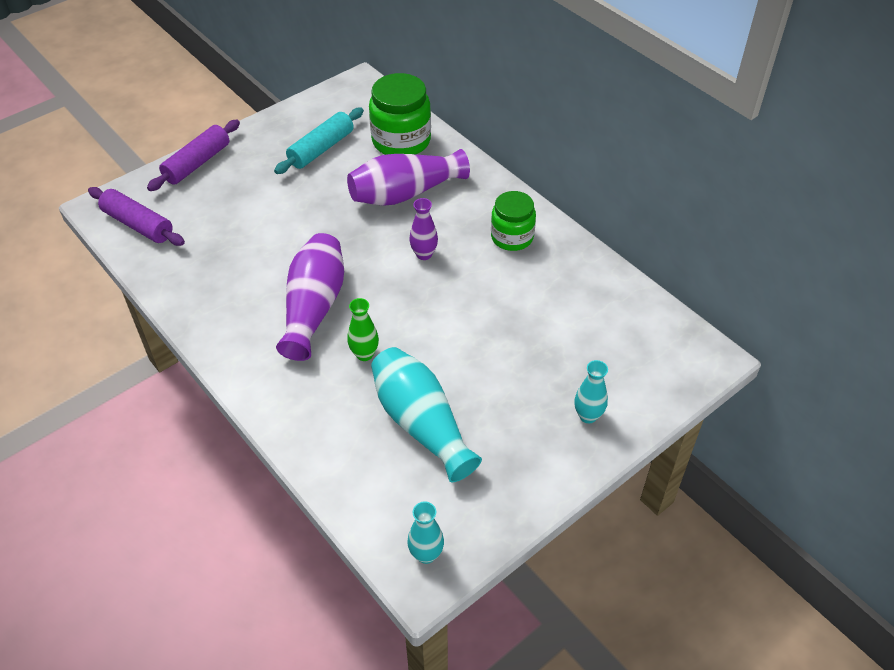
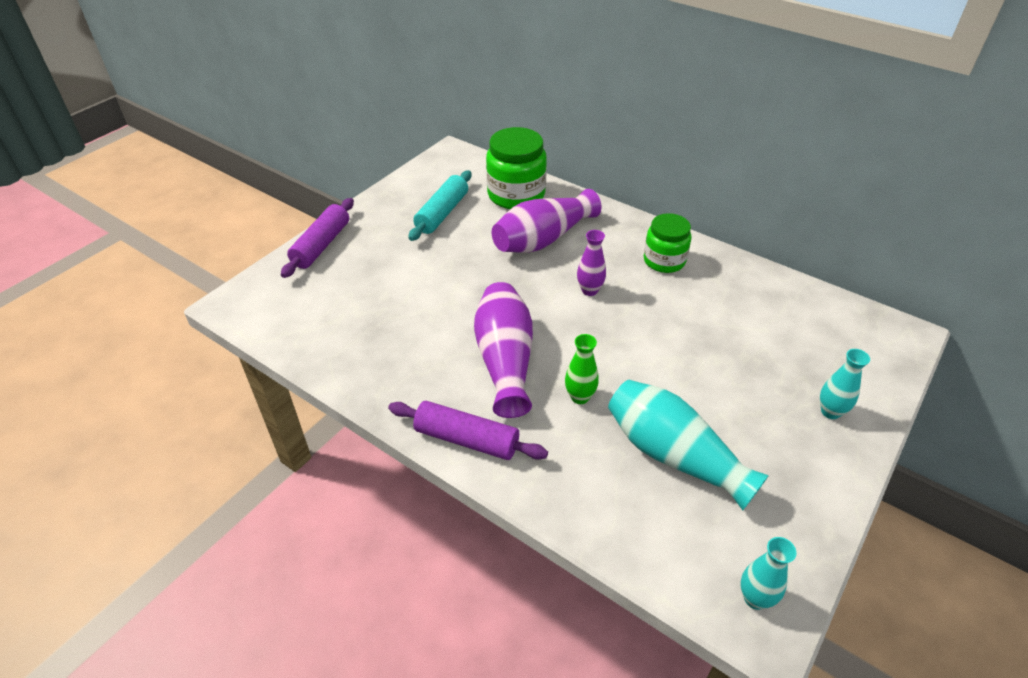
camera: 15 degrees left, 5 degrees down
(138, 224) = (281, 313): purple rolling pin -> purple rolling pin (467, 439)

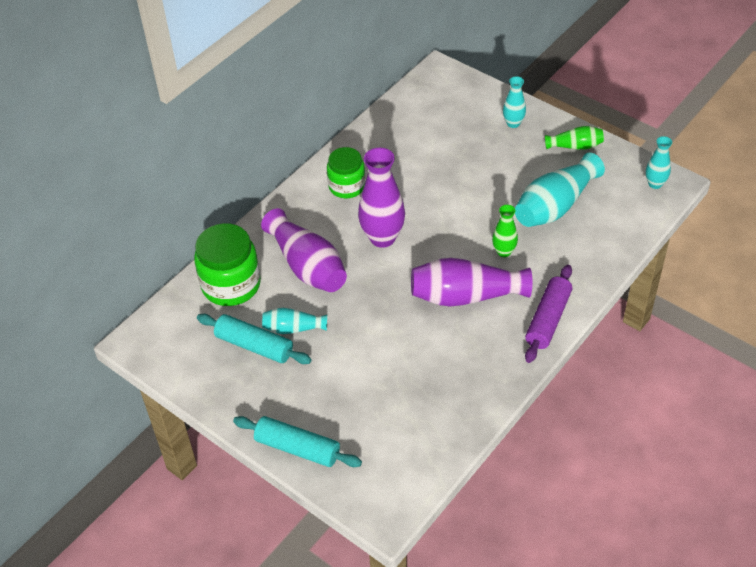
camera: 85 degrees left, 5 degrees up
(321, 245) = (297, 448): purple rolling pin -> turquoise rolling pin
(462, 235) = (293, 328): none -> turquoise vase
(589, 290) = (382, 238): purple vase -> purple vase, size x1.85
(808, 486) = (575, 146): none -> green vase

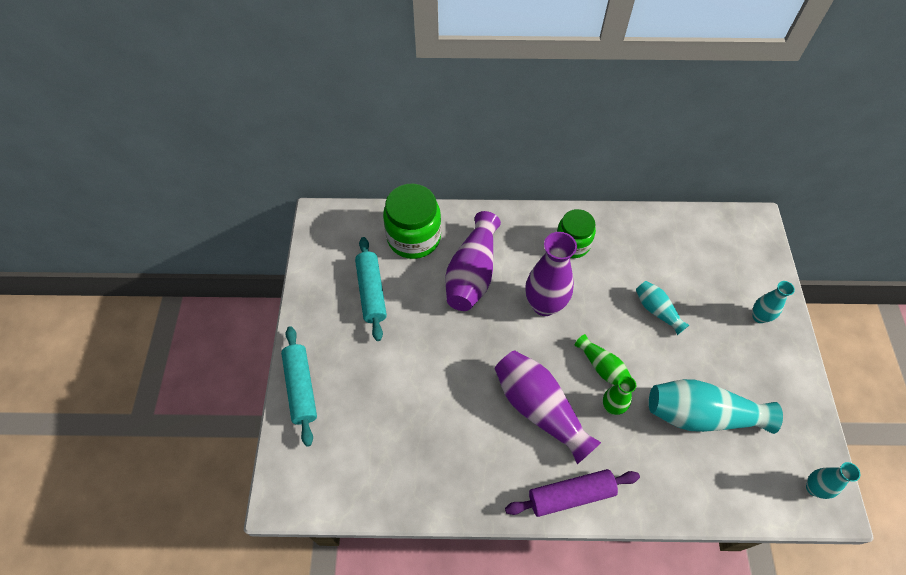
camera: 50 degrees right, 10 degrees up
(293, 328) = (407, 306): turquoise vase -> turquoise vase (657, 311)
(575, 146) = (786, 385): green vase -> green vase (602, 367)

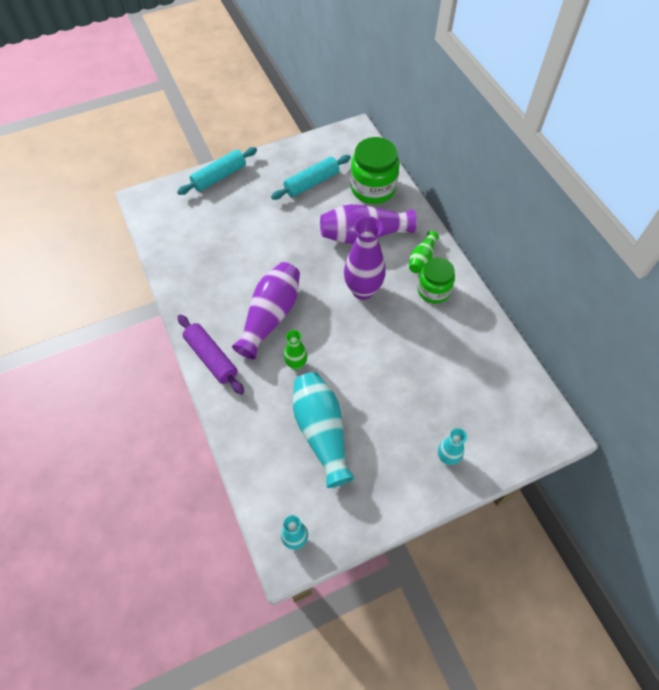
camera: 65 degrees right, 0 degrees up
(602, 367) = (328, 347): green vase -> green vase (422, 259)
(657, 311) = (404, 372): turquoise vase -> none

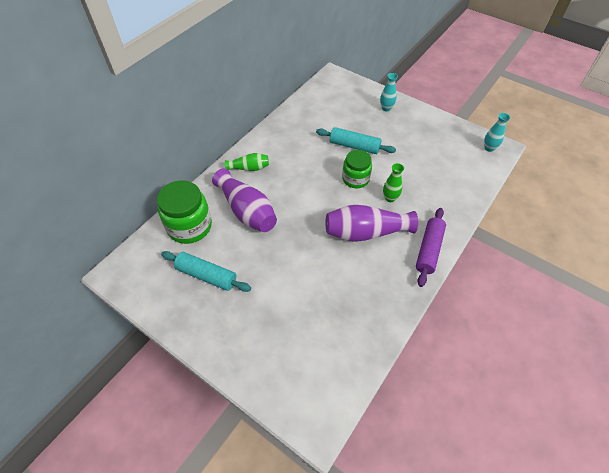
camera: 120 degrees left, 5 degrees down
(219, 177) = (241, 365): turquoise rolling pin -> turquoise rolling pin (354, 146)
(321, 432) = (422, 164): turquoise vase -> none
(363, 290) = (301, 189): purple vase -> none
(433, 290) = (274, 152): green jar -> green jar (355, 179)

